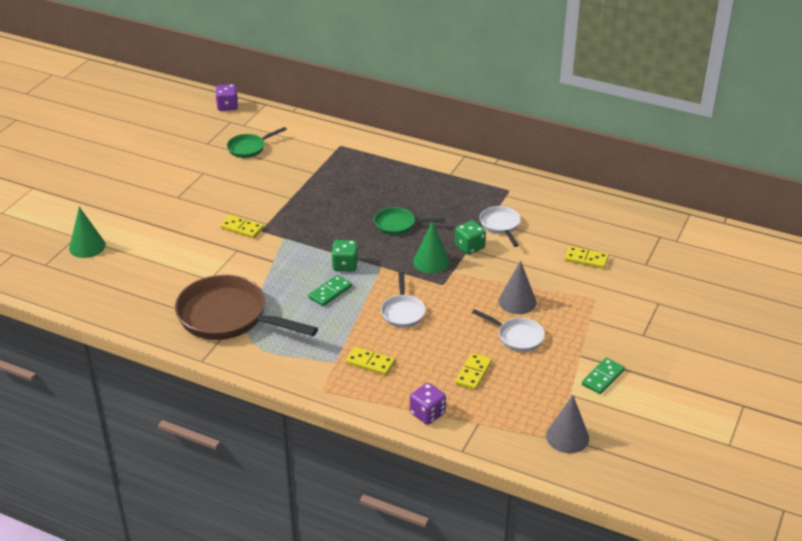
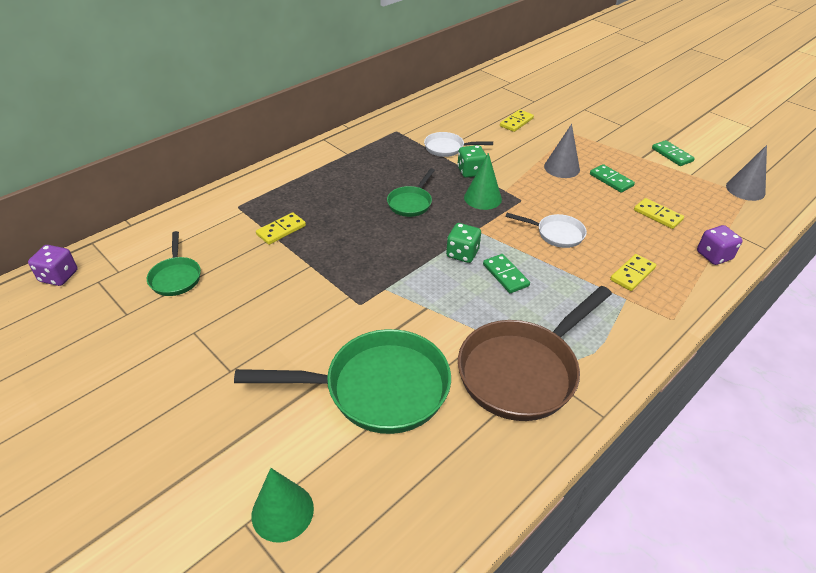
camera: 70 degrees left, 5 degrees up
(186, 257) = (377, 388): none -> green pan
(242, 228) = (345, 320): yellow domino -> yellow domino (281, 230)
(517, 337) = (611, 180): white pan -> green domino

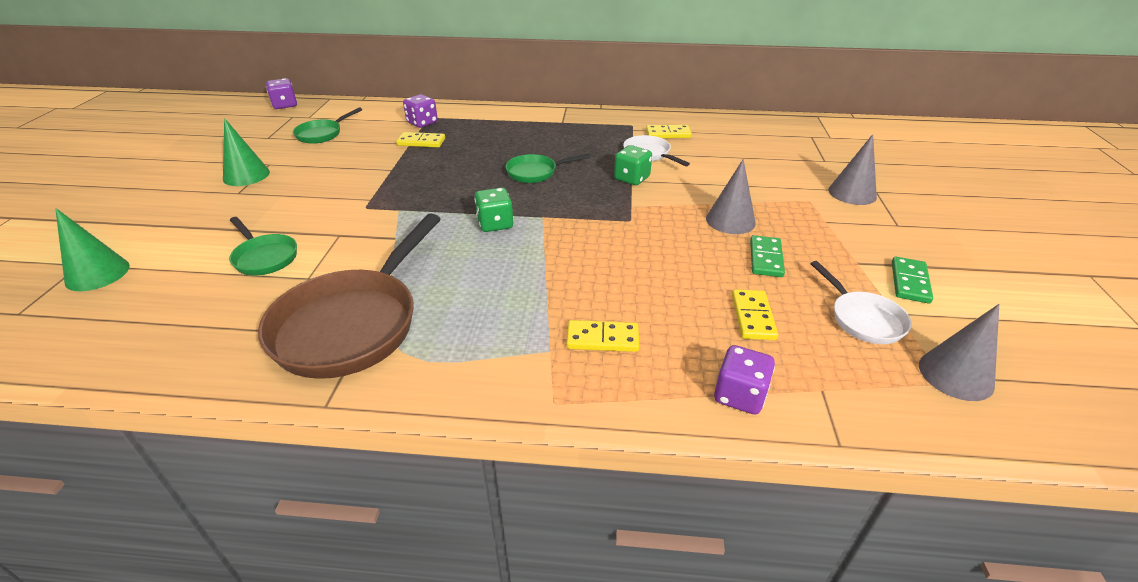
camera: 50 degrees right, 5 degrees down
(243, 214) = (422, 123): none -> purple dice
(377, 388) = (264, 257): green pan -> green pan, size x0.50
(482, 198) = (599, 200): green cone -> green cone (246, 175)
(505, 275) = (492, 258): green domino -> none
(516, 122) = (763, 167): yellow domino -> yellow domino (668, 134)
(523, 371) = (353, 324): brown pan -> brown pan turned 75 degrees counterclockwise
(556, 234) = (603, 261): white pan -> white pan (863, 319)
(578, 116) = (852, 193): none -> grey cone

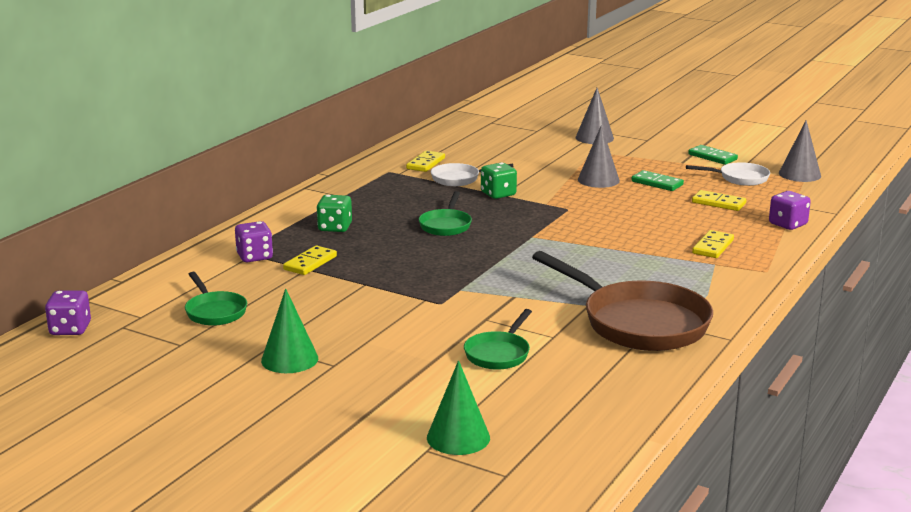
camera: 65 degrees left, 15 degrees down
(264, 257) = (499, 354): green pan -> green pan turned 135 degrees clockwise
(495, 224) = (528, 255): green dice -> green dice (335, 227)

